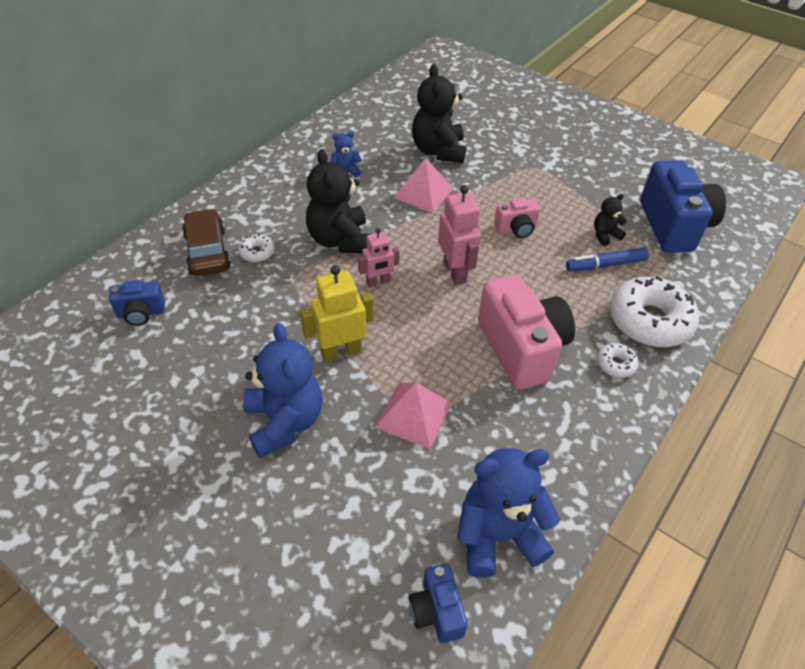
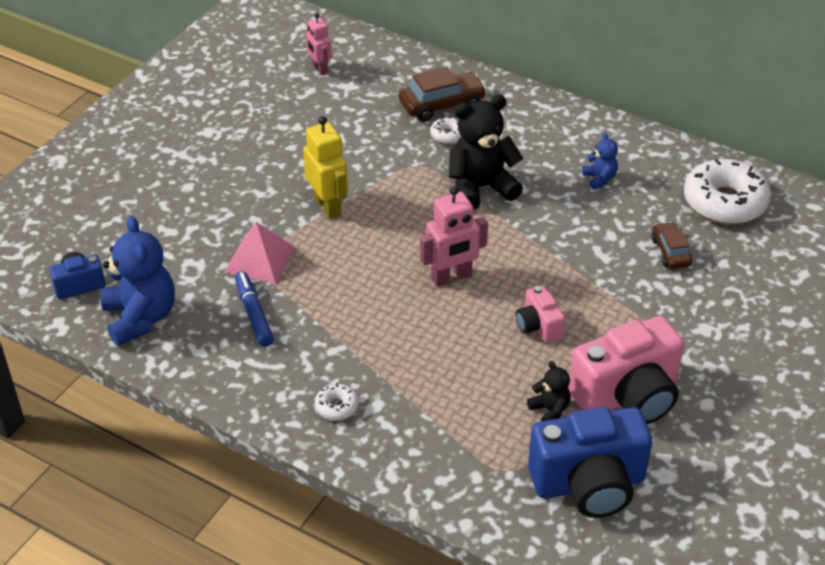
camera: 85 degrees right, 5 degrees down
(141, 313) = (355, 83): blue camera -> none
(285, 422) = (246, 183): blue teddy bear -> none
(378, 282) = (424, 221): pink robot -> pink robot (319, 69)
(423, 193) = (581, 244): pink pyramid -> none
(438, 151) = (670, 252): black teddy bear -> brown car
(522, 348) = (349, 332): pink camera -> pink camera (628, 396)
(605, 265) = (493, 407): blue marker -> blue marker (254, 313)
(649, 321) = (406, 442): white donut -> white donut (724, 202)

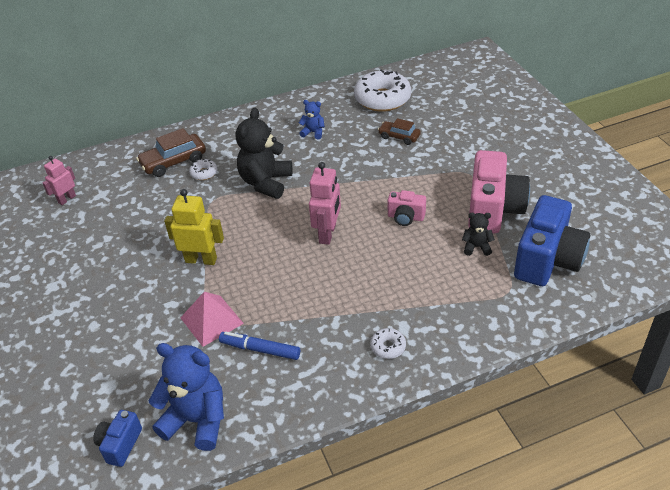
camera: 50 degrees left, 0 degrees up
(319, 69) = (67, 199): pink robot -> pink robot turned 120 degrees clockwise
(442, 104) = (173, 162): brown car -> brown car turned 135 degrees counterclockwise

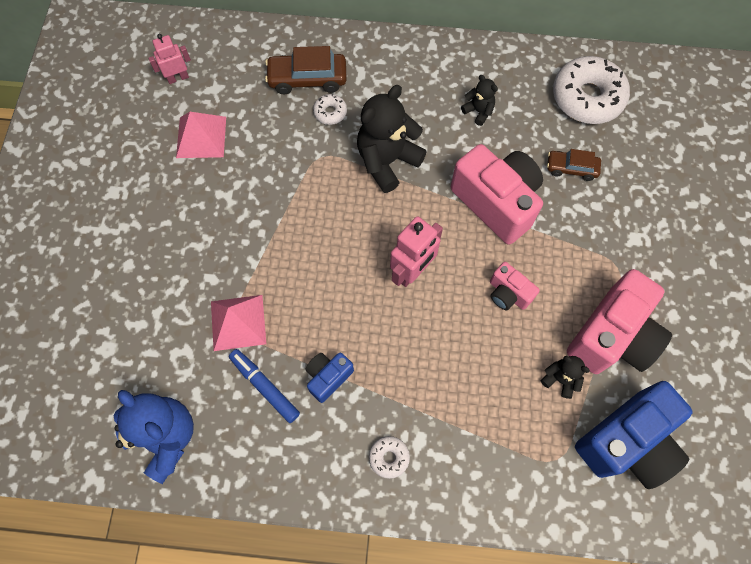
camera: 25 degrees right, 25 degrees up
(108, 225) = (201, 137): none -> pink pyramid
(120, 444) = (87, 424): blue camera -> blue camera (328, 377)
(201, 260) = (267, 236): yellow robot -> none
(313, 132) = (478, 111): blue teddy bear -> black teddy bear
(361, 173) = (496, 202): none -> pink camera
(399, 137) = (571, 168): brown car -> brown car turned 45 degrees counterclockwise

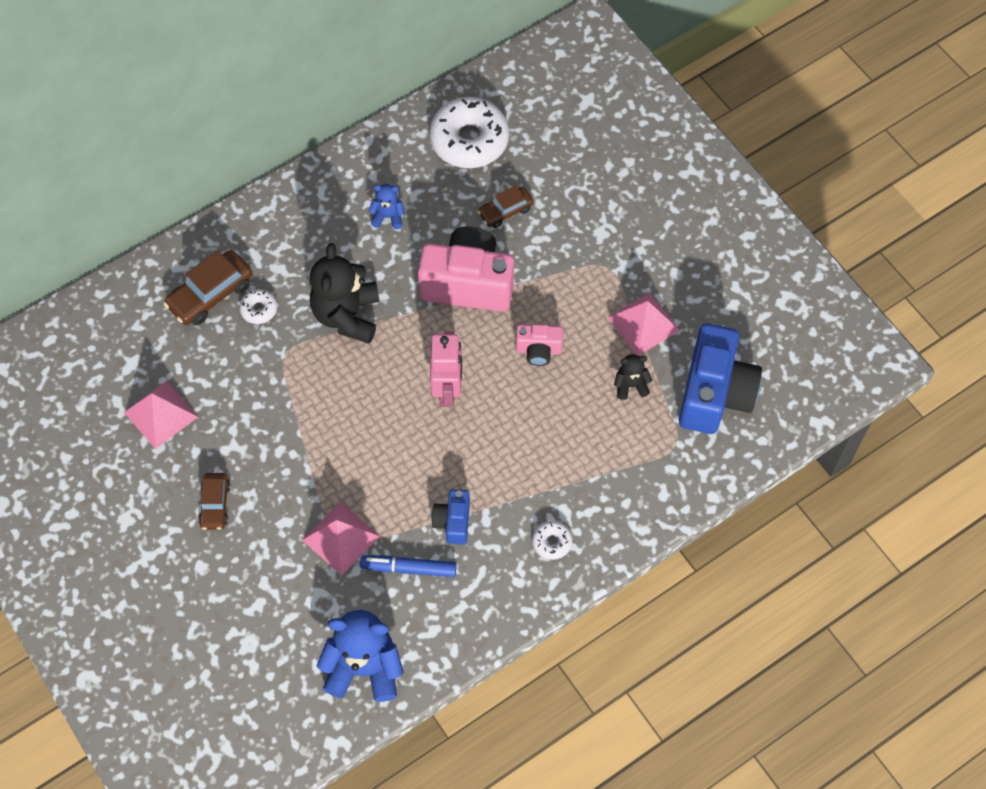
camera: 40 degrees left, 5 degrees down
(177, 228) = (215, 504): none -> brown car
(178, 78) = (87, 379): pink robot -> none
(478, 111) = (388, 216): black teddy bear -> blue teddy bear
(612, 336) = (643, 323): pink camera -> pink pyramid

